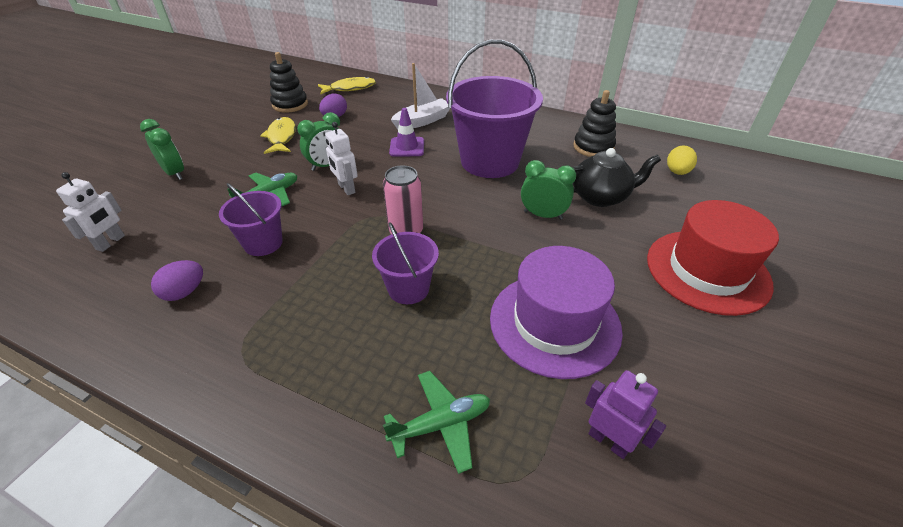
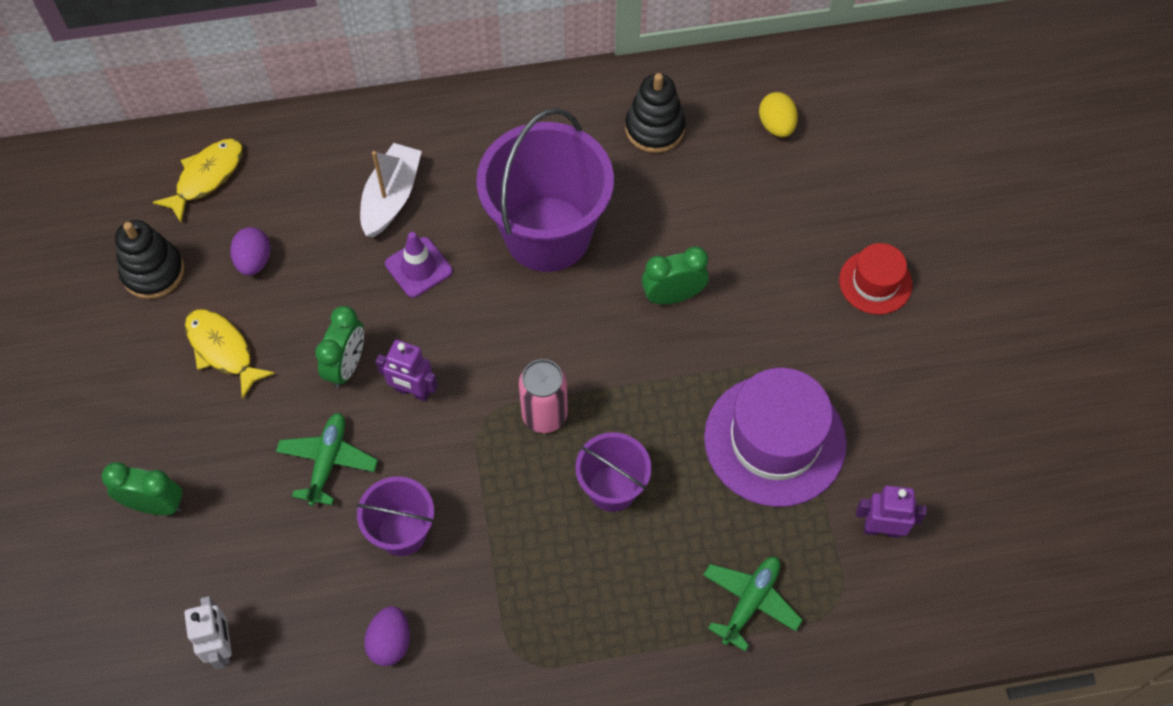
camera: 35 degrees left, 20 degrees up
(346, 188) = (412, 391): white robot -> purple robot
(600, 197) = (716, 225): black teapot -> none
(707, 271) = (875, 282): red hat -> red hat, size x0.54

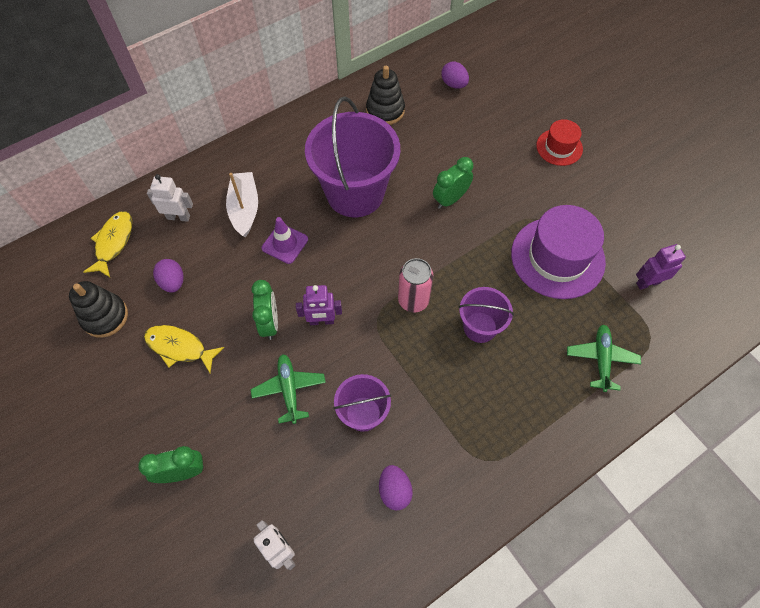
camera: 25 degrees left, 0 degrees up
(302, 175) = (178, 217): none -> white robot
(776, 125) = (454, 84): yellow egg -> purple egg

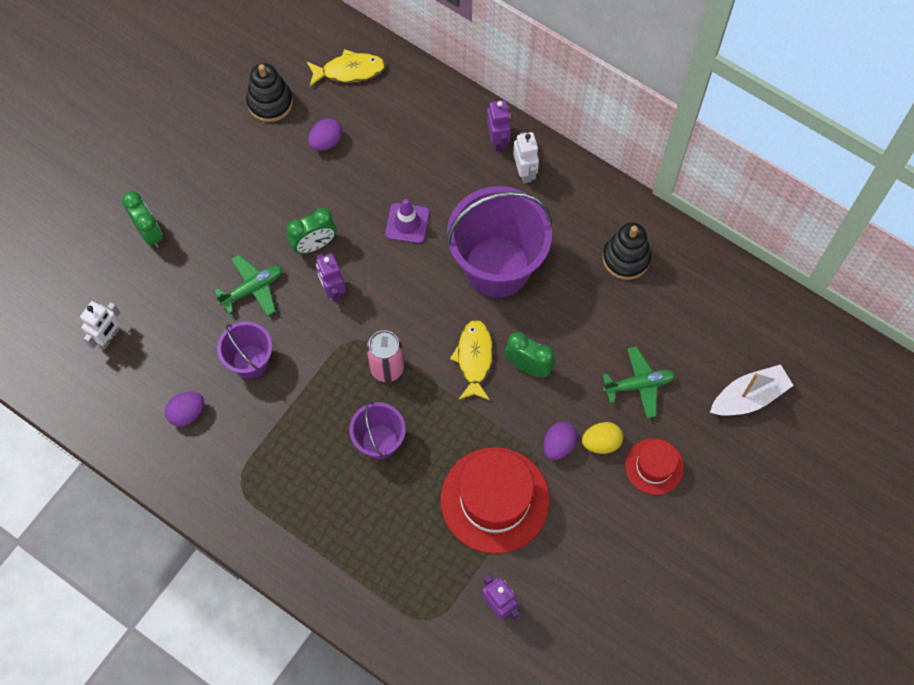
camera: 70 degrees right, 5 degrees up
(178, 217) = (400, 113): white robot -> white robot (524, 172)
(179, 347) = (261, 178): yellow fish -> yellow fish (474, 358)
(243, 157) = (498, 140): none -> purple robot
(244, 209) = (434, 169): white boat -> white boat (748, 397)
(454, 84) = (701, 320): purple egg -> purple egg (558, 445)
(530, 173) = (601, 442): none -> yellow egg
(557, 257) = (495, 500): purple hat -> red hat
(601, 359) = (385, 572): green plane -> green plane (639, 385)

